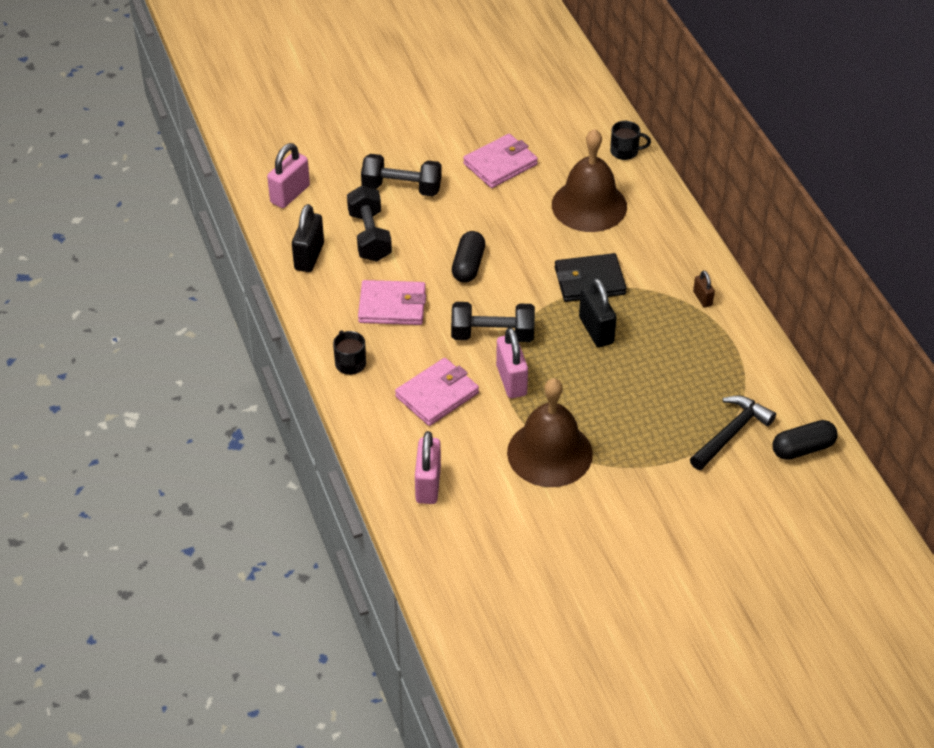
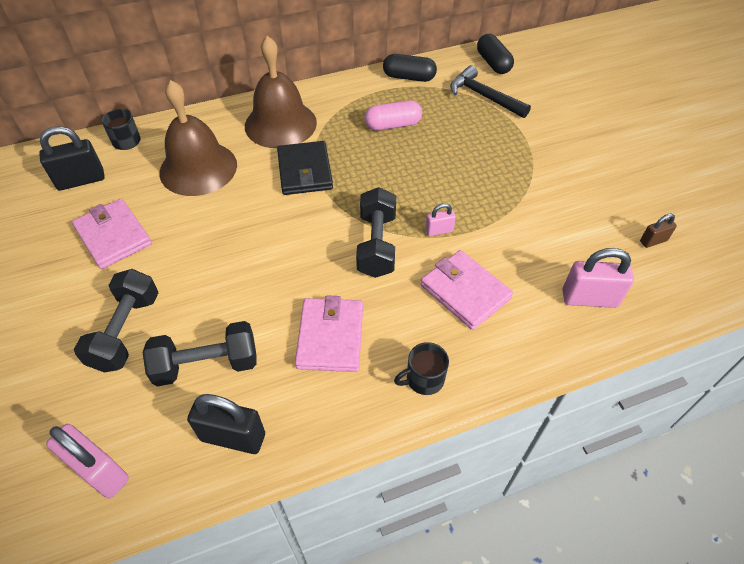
camera: 90 degrees left, 5 degrees up
(468, 266) = (272, 265): black capsule -> black capsule (409, 77)
(511, 380) = (439, 231): pink padlock -> pink padlock, size x0.54
(549, 453) = (527, 204): brown bell -> brown bell (280, 124)
(596, 330) = (370, 169): black padlock -> black padlock (81, 180)
(668, 349) = (393, 125): none -> pink capsule
(702, 298) = (332, 103): brown padlock -> brown padlock (653, 241)

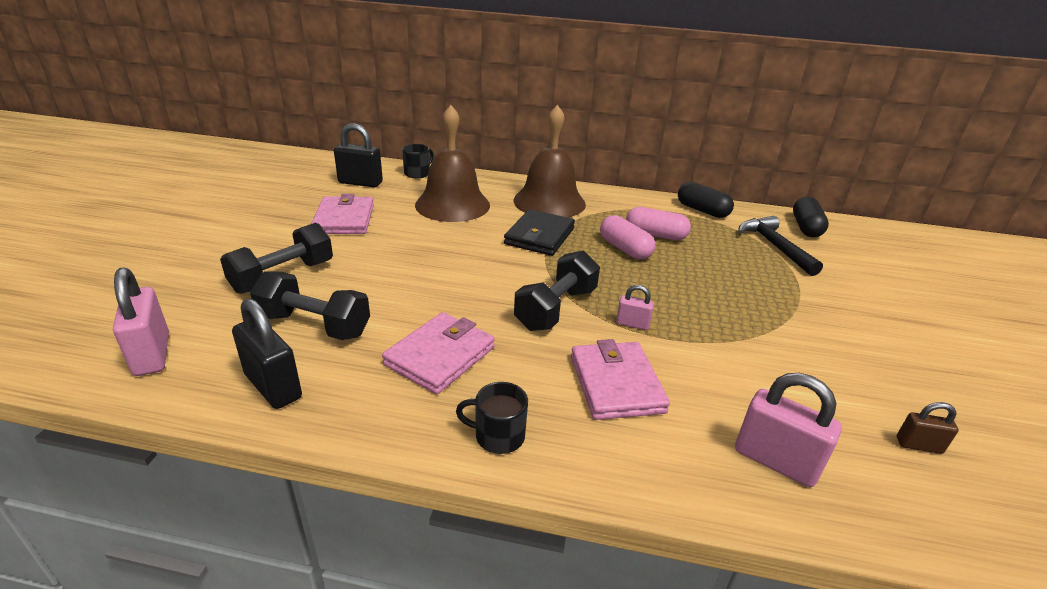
camera: 30 degrees right, 20 degrees down
(381, 153) = (625, 249): none -> pink capsule

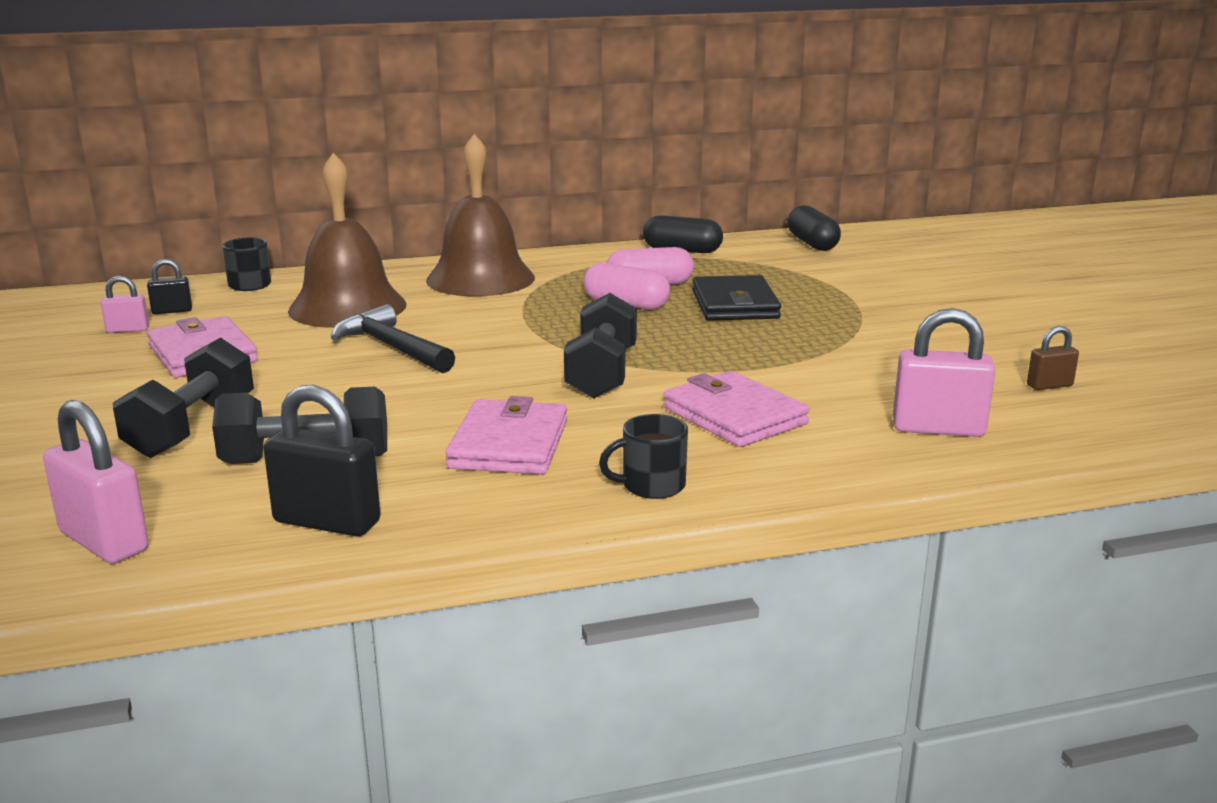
camera: 25 degrees left, 10 degrees down
(360, 183) = (172, 311): black padlock -> black padlock, size x0.54
(540, 236) = (506, 314): black wallet -> black wallet (735, 305)
(632, 324) = (703, 366): pink padlock -> pink padlock (128, 330)
(774, 246) = (793, 267): black hammer -> black hammer (391, 347)

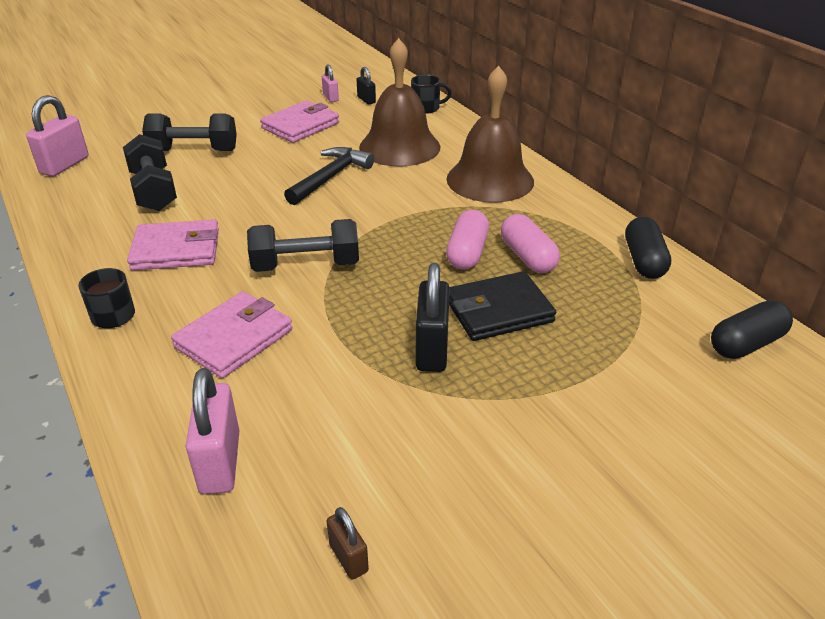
camera: 75 degrees right, 15 degrees up
(327, 522) = (76, 214): black padlock -> black padlock (432, 349)

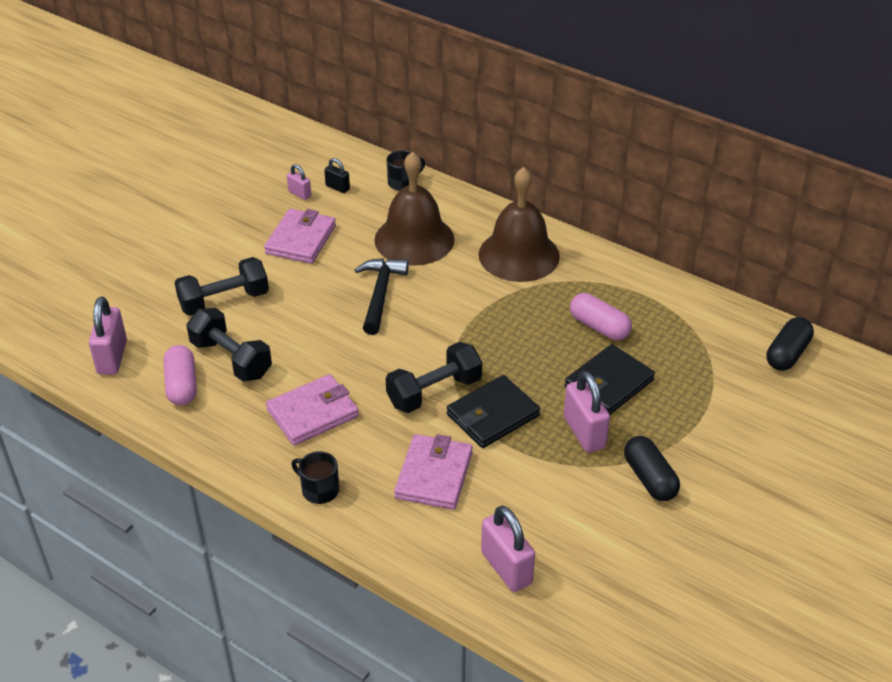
camera: 25 degrees left, 5 degrees up
(346, 302) = (493, 415): none -> black wallet
(348, 558) = (635, 593): brown padlock -> none
(432, 349) = (584, 432): black padlock -> pink padlock
(467, 253) = (551, 338): pink capsule -> pink capsule (182, 385)
(644, 261) = (685, 303): black capsule -> black capsule (649, 478)

